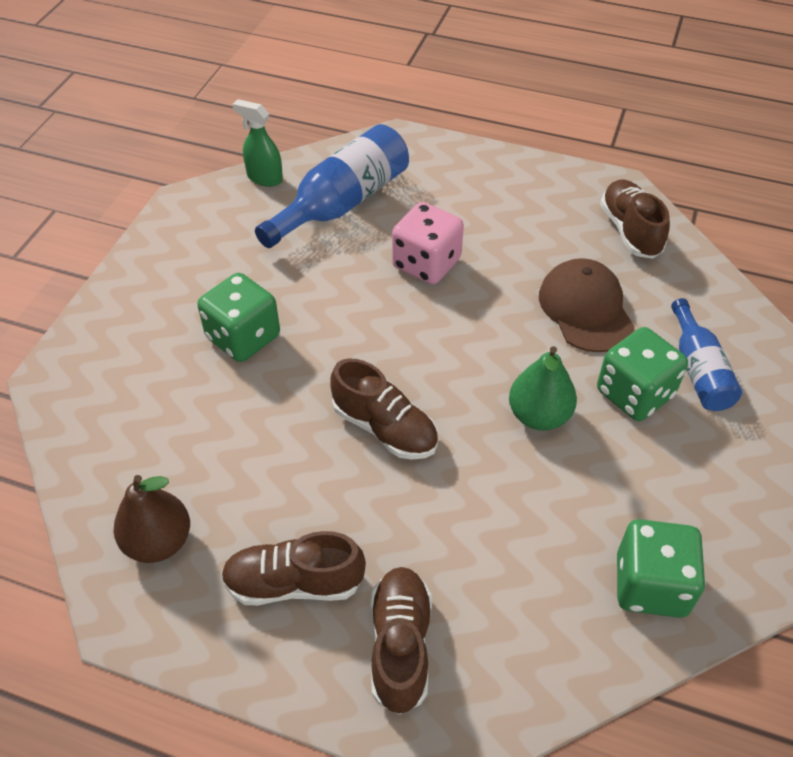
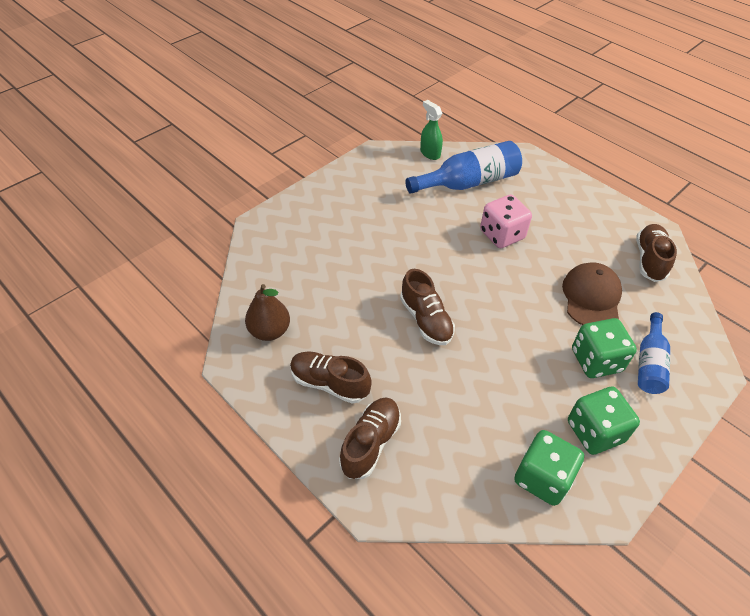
camera: 25 degrees right, 0 degrees up
(243, 337) = (371, 239): green dice -> green dice (595, 431)
(539, 415) = (525, 349): green pear -> none

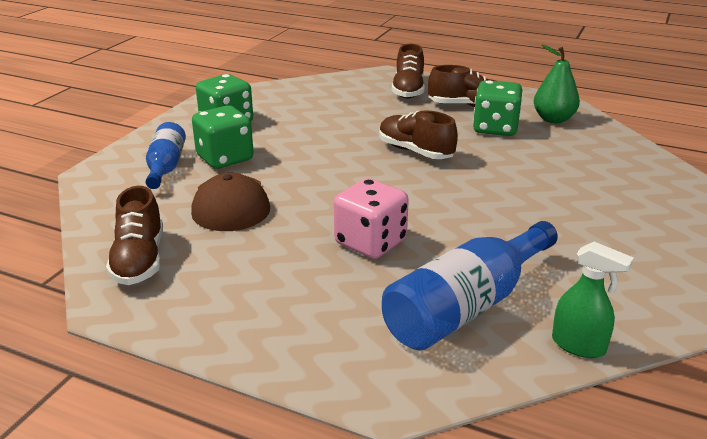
camera: 160 degrees right, 20 degrees down
(270, 331) = (553, 119): brown pear -> green pear
(542, 478) = (269, 98): green dice -> green dice (495, 128)

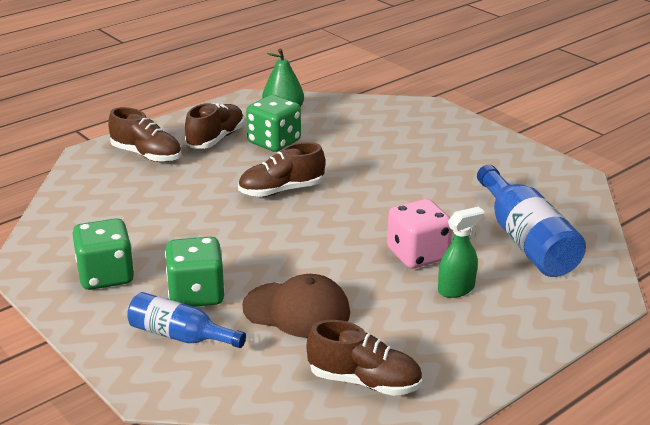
camera: 65 degrees left, 0 degrees up
(579, 345) = (586, 215): green spray bottle -> green spray bottle (456, 289)

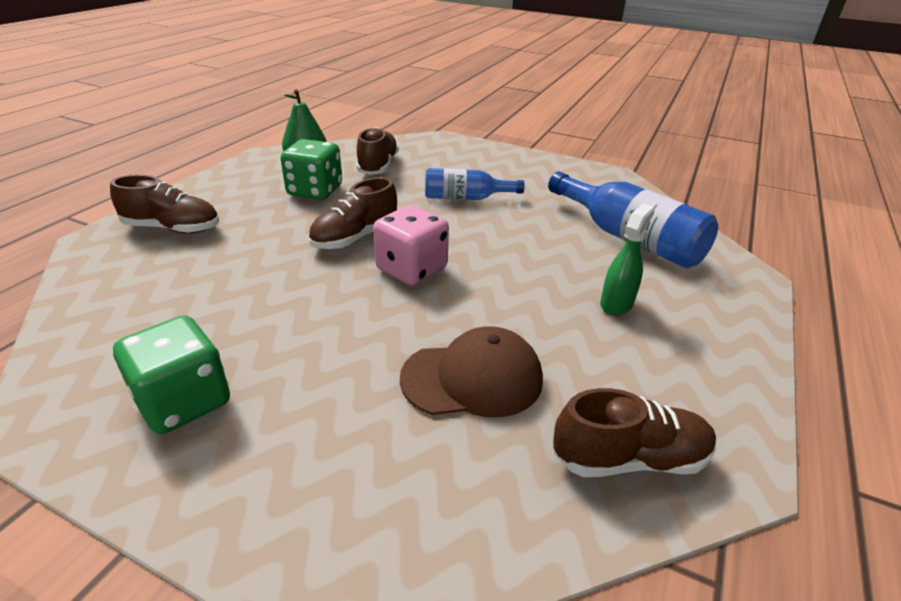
camera: 25 degrees left, 5 degrees up
(180, 336) = (344, 468): blue bottle -> blue bottle (466, 198)
(196, 294) = (330, 393): green dice -> none
(216, 139) = (248, 198): brown shoe -> brown shoe (378, 166)
(417, 255) = (547, 275): pink dice -> pink dice (411, 269)

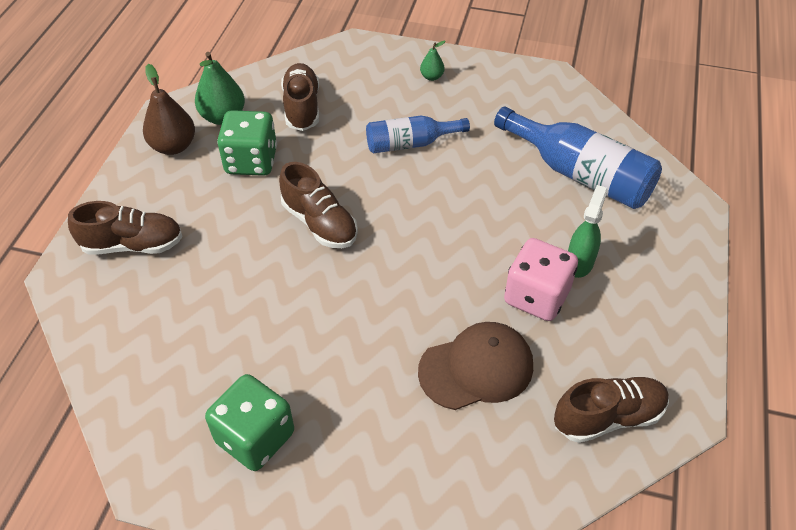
camera: 10 degrees left, 15 degrees up
(254, 174) = (173, 146): none -> brown pear
(355, 237) = (320, 223): brown shoe -> brown shoe turned 75 degrees counterclockwise
(411, 269) = (388, 255): pink dice -> pink dice (536, 296)
(501, 162) = (432, 77): none -> green pear

